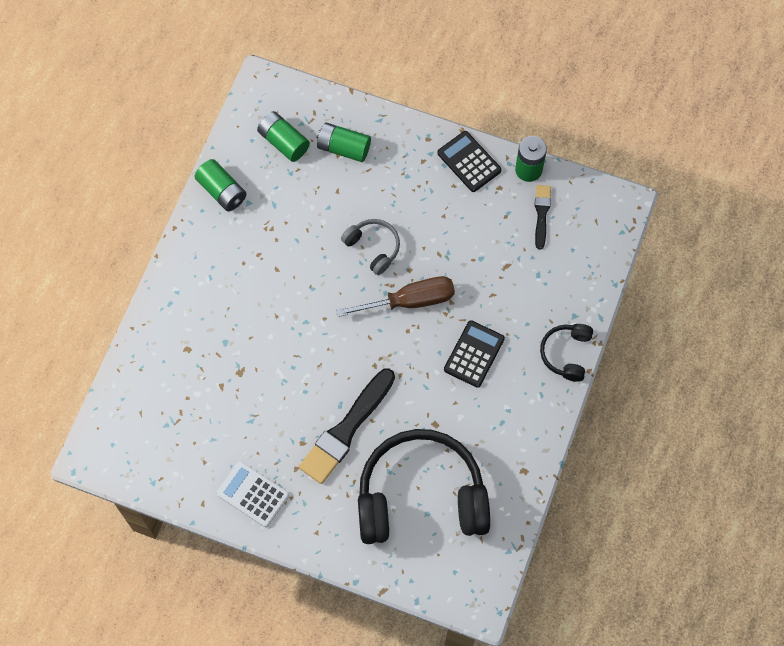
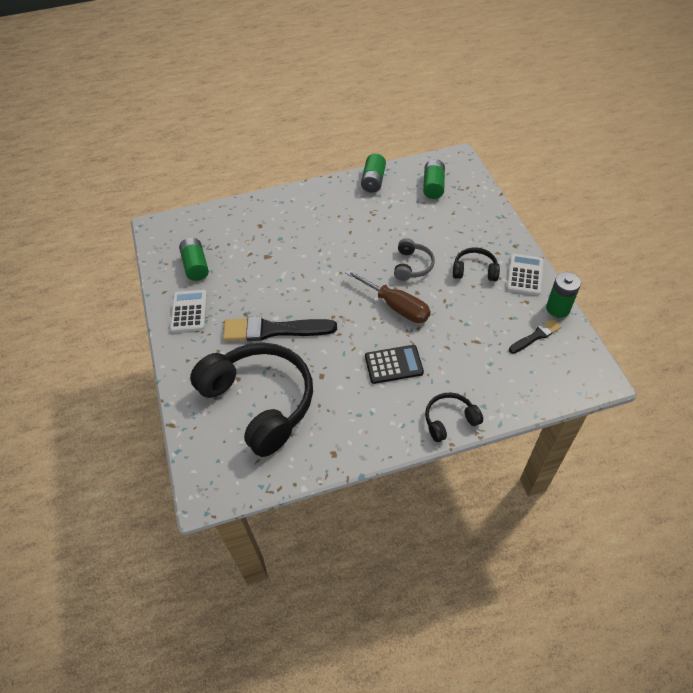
camera: 55 degrees right, 15 degrees down
(343, 148) = (461, 213): green battery -> green battery (196, 266)
(427, 199) = (474, 270): none -> black headphones
(469, 162) = (525, 275): black calculator -> white calculator

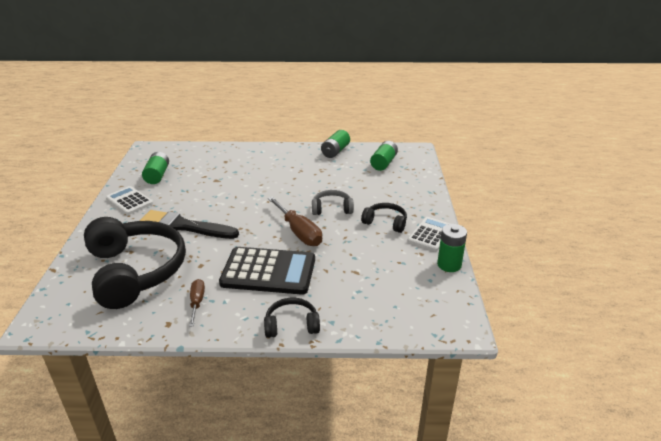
camera: 15 degrees right, 20 degrees down
(189, 311) = (129, 201): white calculator -> white calculator turned 60 degrees counterclockwise
(346, 421) = (197, 302): none -> brown screwdriver
(393, 364) = (268, 271): black calculator -> black calculator, size x1.68
(412, 266) = (332, 208): grey headphones -> grey headphones turned 120 degrees counterclockwise
(536, 336) = (415, 280): black brush -> none

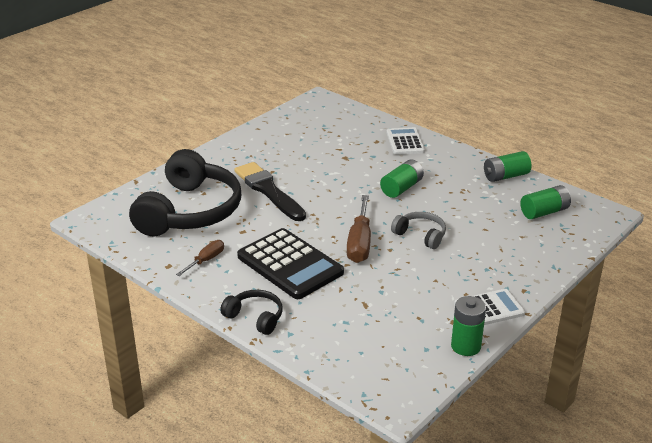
camera: 40 degrees right, 0 degrees up
(129, 201) = (249, 146): white calculator -> white calculator (405, 142)
(157, 175) = (298, 131): green battery -> green battery (401, 188)
(385, 222) = (457, 274): black headphones -> none

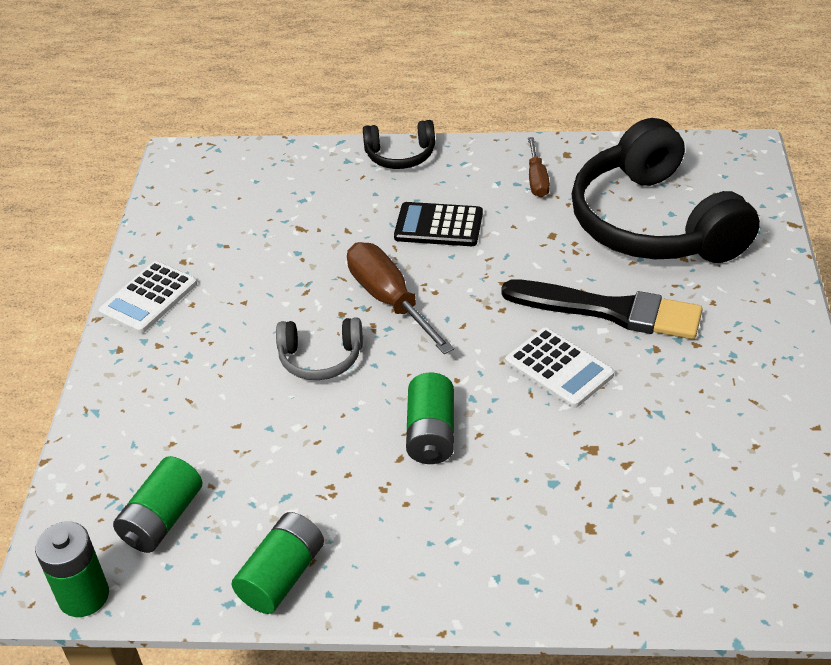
camera: 145 degrees right, 10 degrees up
(290, 265) = (438, 225): black calculator -> black calculator, size x0.60
(405, 142) = (539, 559): white calculator -> white calculator (559, 368)
(465, 346) = (148, 241): green battery -> green battery (84, 596)

